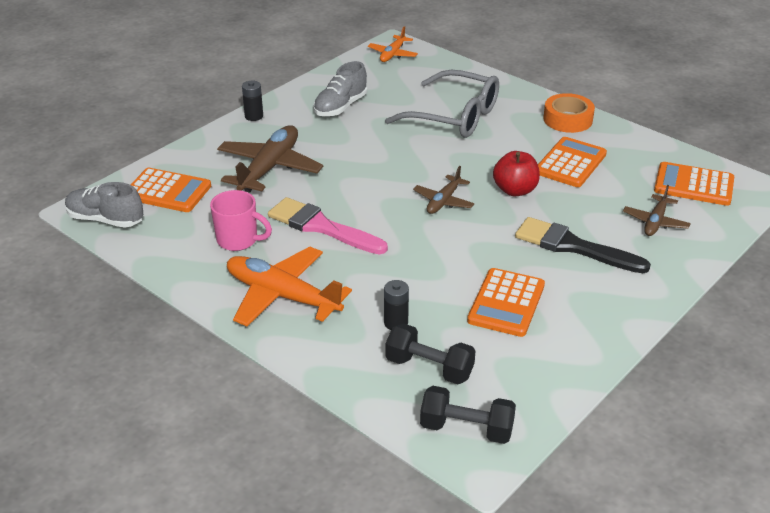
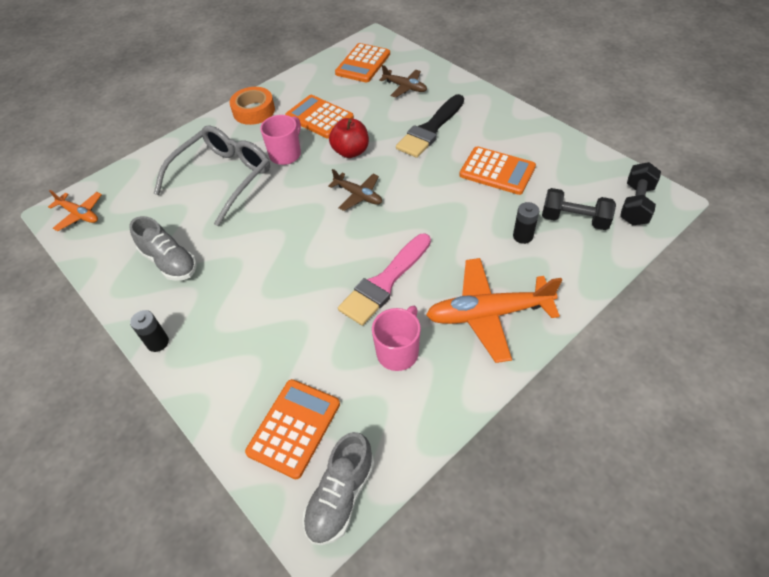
camera: 80 degrees left, 15 degrees up
(269, 168) = (271, 326): brown plane -> none
(282, 296) = (488, 314): orange plane -> orange plane turned 45 degrees clockwise
(429, 368) = (574, 219): black dumbbell -> black dumbbell turned 75 degrees clockwise
(500, 148) = (286, 154): none -> pink mug

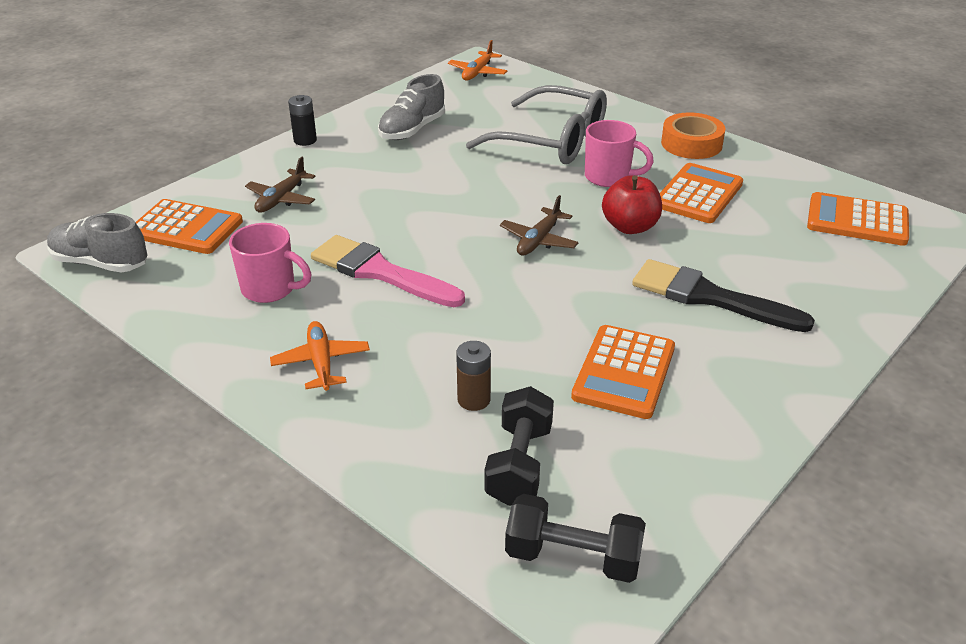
camera: 80 degrees right, 15 degrees down
(405, 87) = (813, 266): brown plane -> brown plane (281, 199)
(488, 314) = (321, 362): orange plane -> orange plane, size x0.55
(523, 236) = (474, 399): black battery -> brown battery

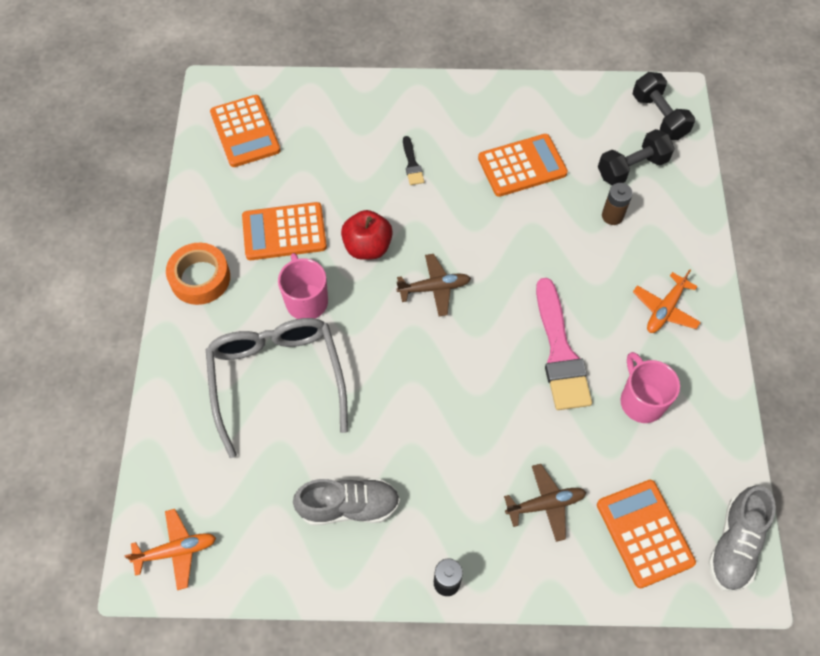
camera: 130 degrees left, 25 degrees up
(100, 263) = (734, 545): grey shoe -> grey shoe turned 45 degrees clockwise
(709, 297) = (412, 164): black brush -> black brush, size x0.46

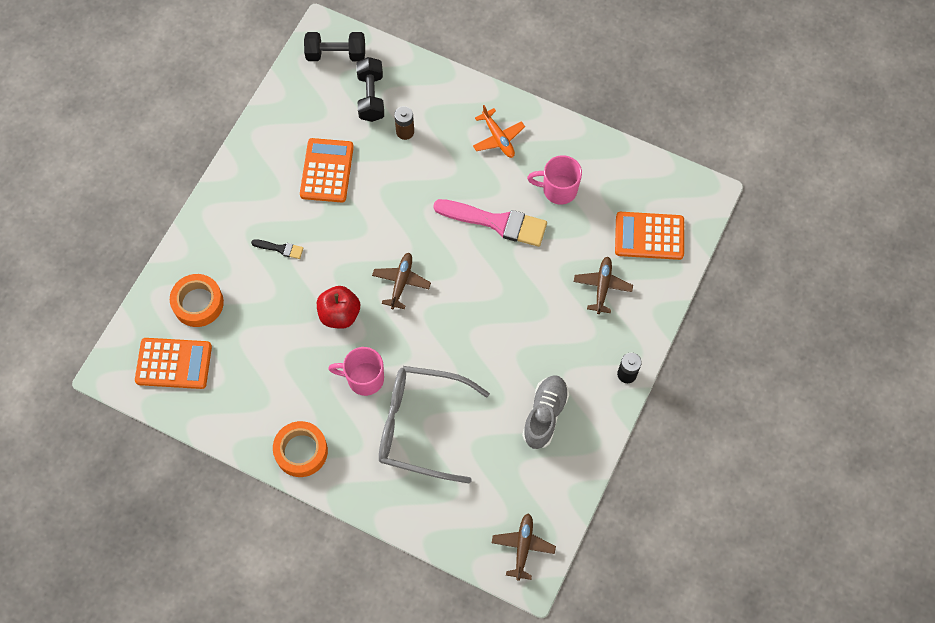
camera: 65 degrees left, 5 degrees up
(176, 551) = (523, 547): orange plane -> brown plane
(284, 232) = (292, 371): orange calculator -> none
(317, 123) = (198, 303): none -> orange tape
(734, 545) = (680, 187): grey shoe -> none

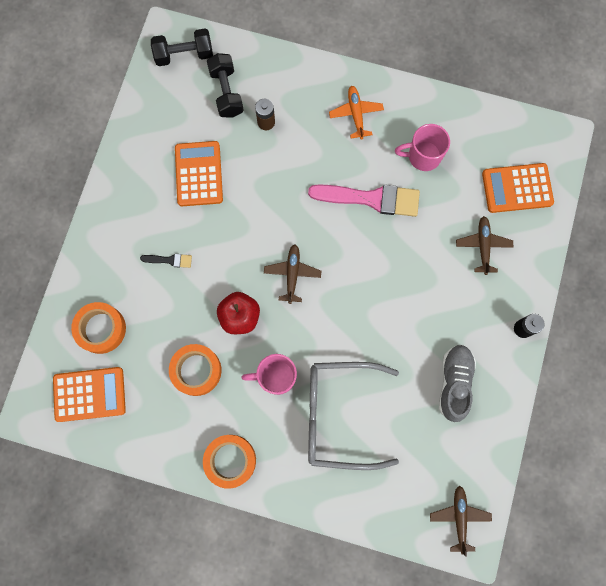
camera: 10 degrees left, 10 degrees up
(285, 359) = (196, 370): none -> orange tape
(498, 138) = (356, 114): orange plane -> orange plane turned 150 degrees counterclockwise

